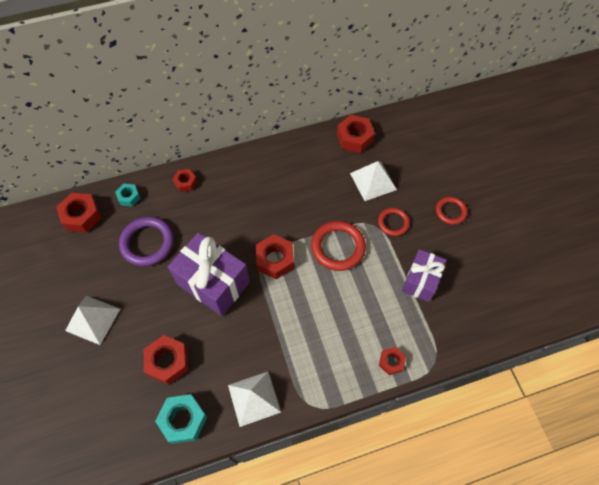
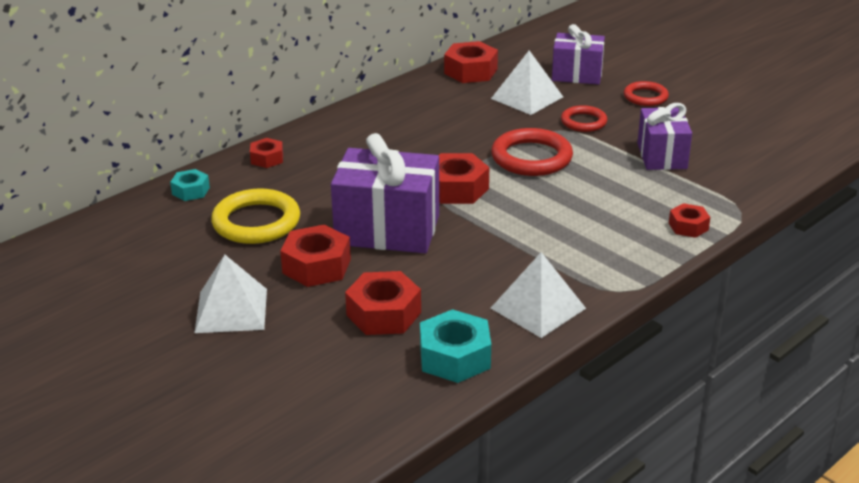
camera: 25 degrees left, 30 degrees down
(82, 216) = (129, 225): red nut -> red nut (316, 266)
(147, 243) = (256, 222): purple ring -> yellow ring
(420, 168) = (577, 75): none -> purple gift

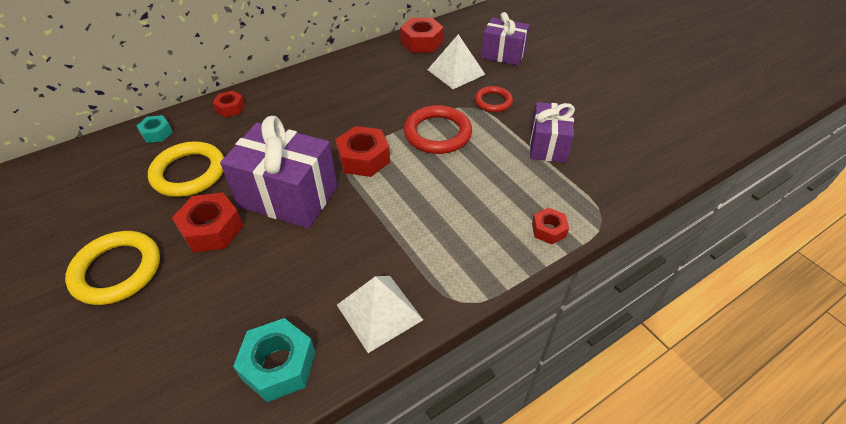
camera: 10 degrees right, 15 degrees up
(231, 310) = (117, 270): white pyramid -> yellow ring
(383, 314) = (241, 296): red nut -> none
(645, 97) = (552, 82): red ring -> none

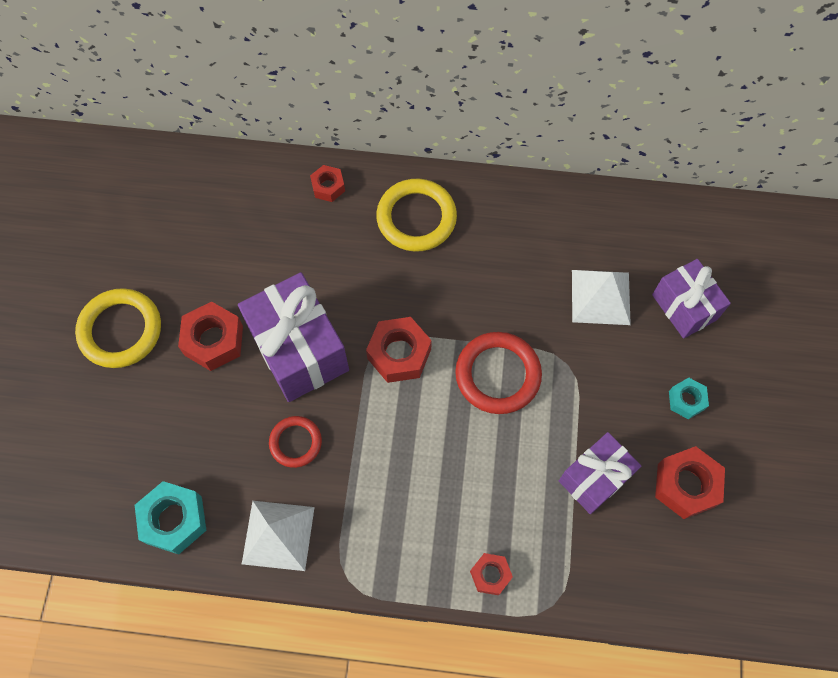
camera: 40 degrees right, 20 degrees up
(157, 133) = (242, 176): turquoise nut -> turquoise nut (686, 400)
(189, 173) = (237, 254): yellow ring -> yellow ring (416, 218)
(421, 42) = (607, 218): red nut -> red nut (686, 485)
(493, 101) = (598, 373): red ring -> red ring (295, 442)

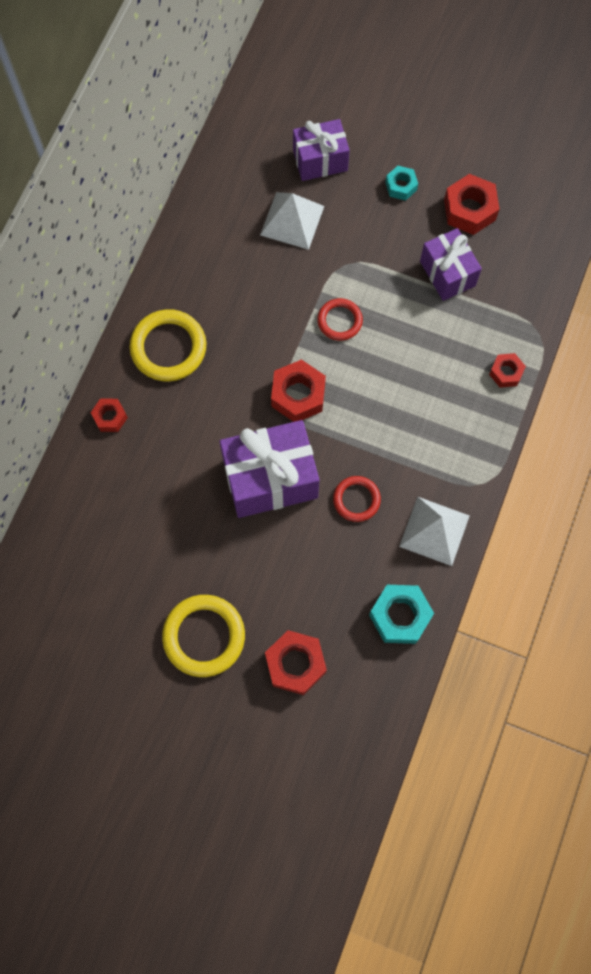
camera: 75 degrees left, 5 degrees up
(213, 340) = (239, 552): red nut -> red nut (295, 664)
(498, 375) = (339, 321): red ring -> red ring, size x0.60

